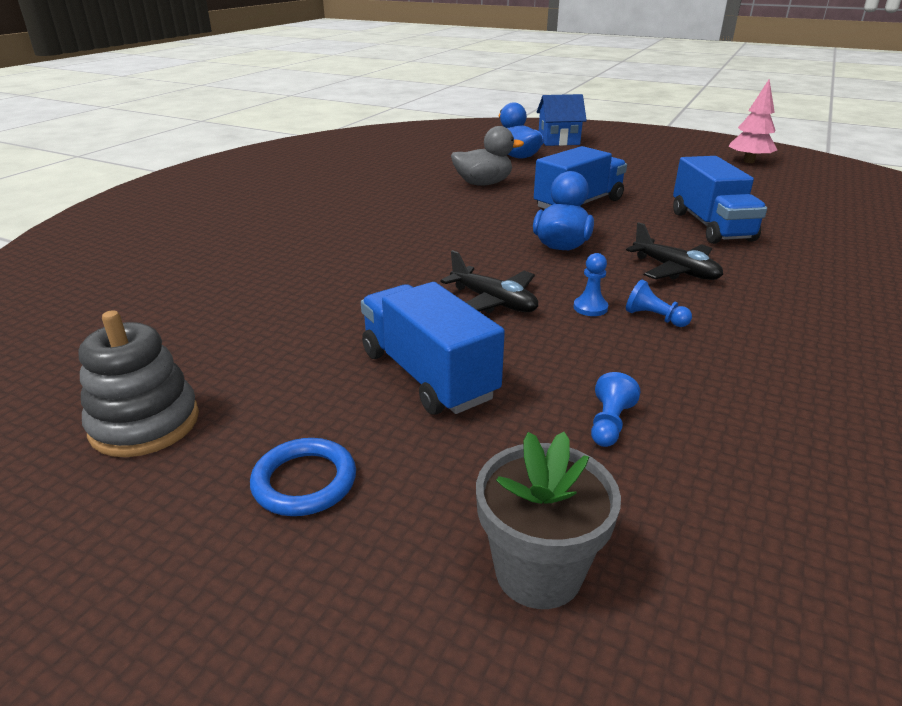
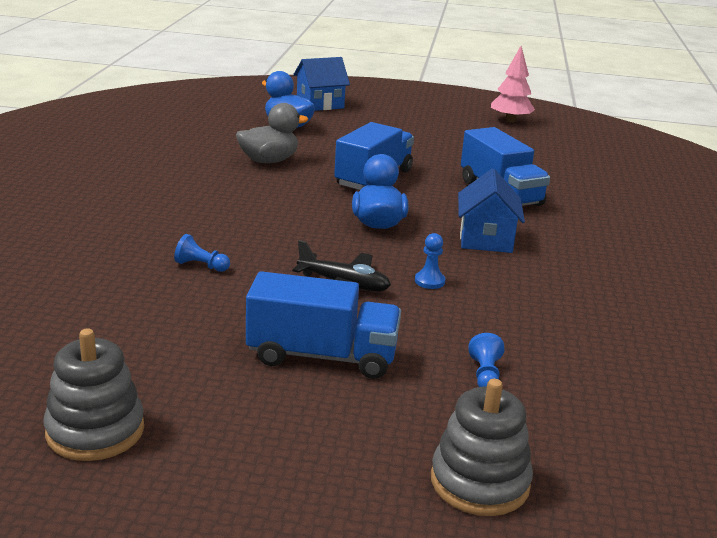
camera: 20 degrees left, 5 degrees down
(304, 481) = (271, 453): blue ring -> none
(428, 375) = (322, 356): blue truck -> blue truck turned 150 degrees clockwise
(538, 571) = (479, 482): grey flower pot -> grey stacking toy
(654, 318) = (485, 284): blue pawn -> blue pawn (201, 266)
(675, 270) = (486, 239): black plane -> blue house

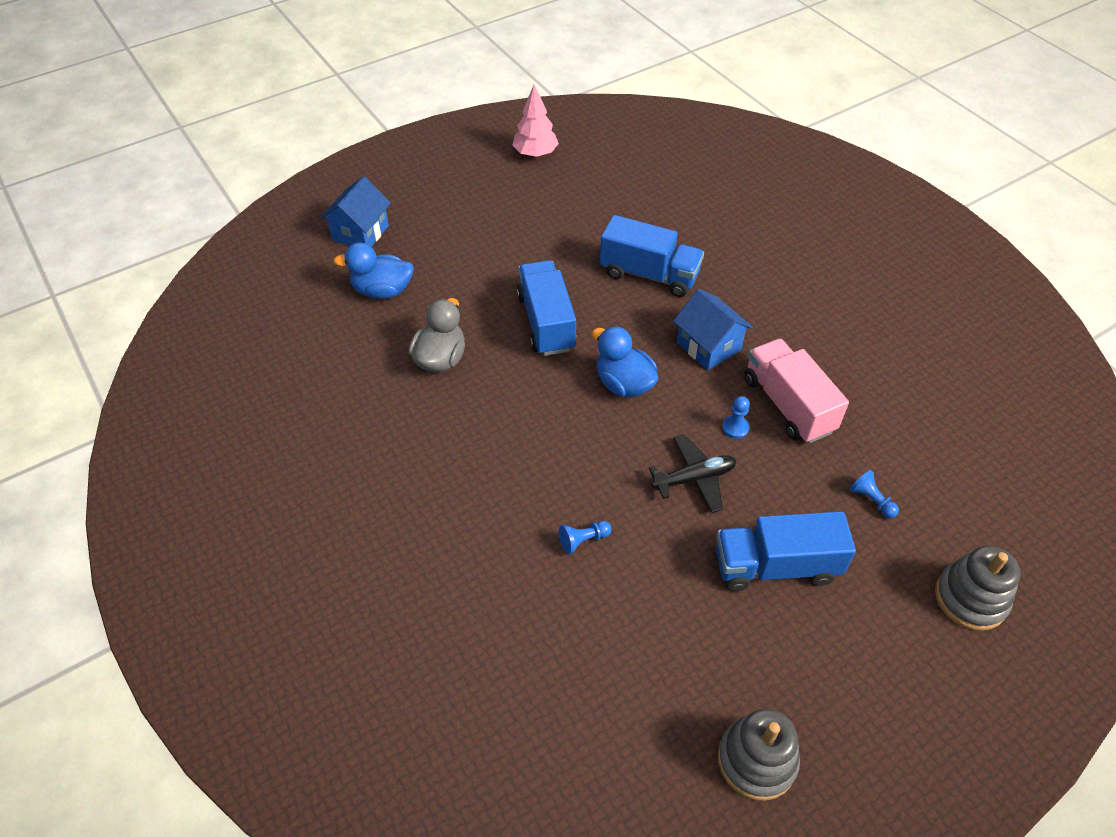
camera: 40 degrees left, 25 degrees up
(322, 356) = (775, 566): blue truck -> blue truck turned 150 degrees counterclockwise
(502, 294) = (788, 405): none -> pink truck

